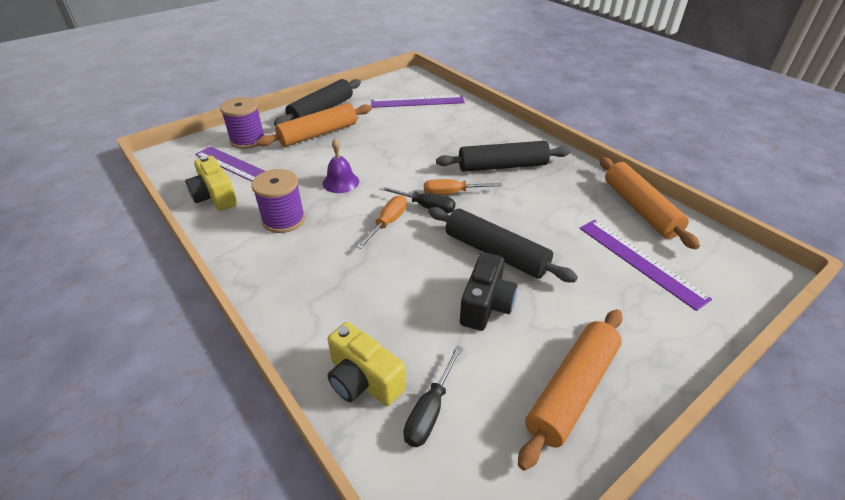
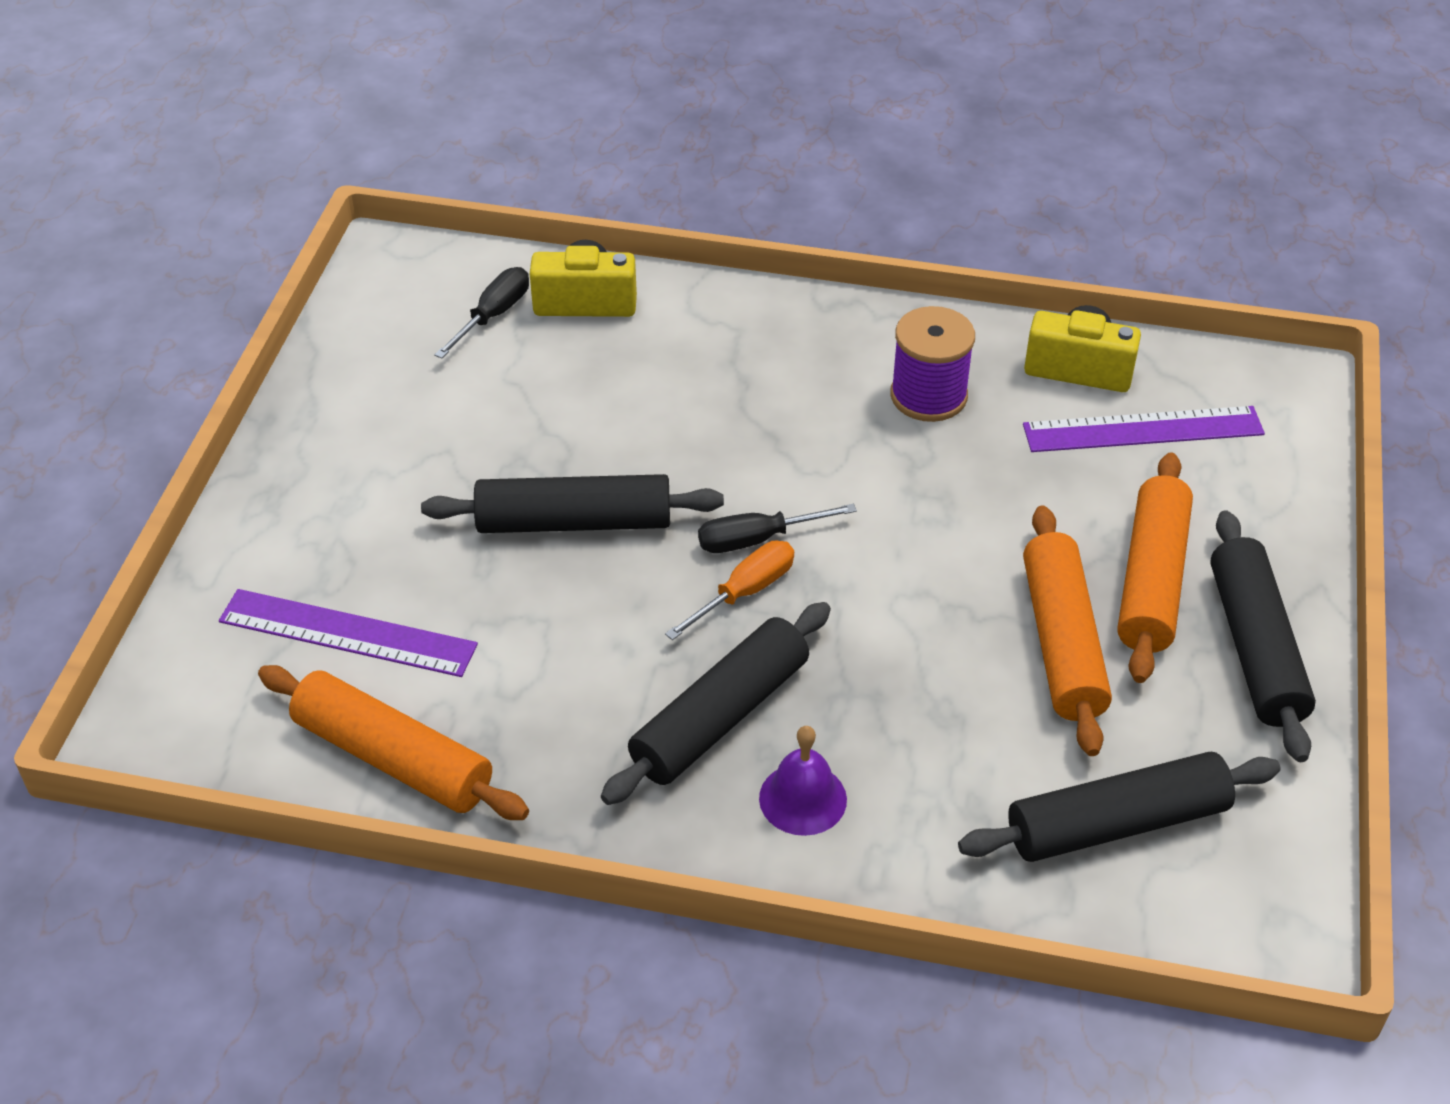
camera: 140 degrees right, 5 degrees up
(248, 140) = (1238, 487): purple spool -> none
(340, 182) = (947, 502): purple bell -> purple bell (803, 798)
(388, 223) = (779, 478): orange screwdriver -> none
(417, 102) = (1116, 823): purple ruler -> black rolling pin
(430, 410) = (493, 315): black screwdriver -> black screwdriver turned 45 degrees clockwise
(486, 305) = (525, 442): black camera -> none
(572, 390) = (358, 408): orange rolling pin -> orange rolling pin (1062, 642)

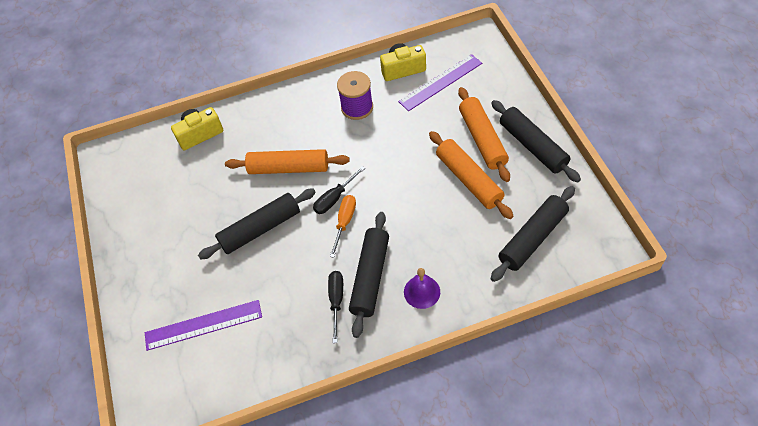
camera: 25 degrees left, 10 degrees up
(393, 758) = (259, 366): orange rolling pin -> orange rolling pin (288, 168)
(493, 315) = (166, 159): black screwdriver -> black screwdriver (336, 301)

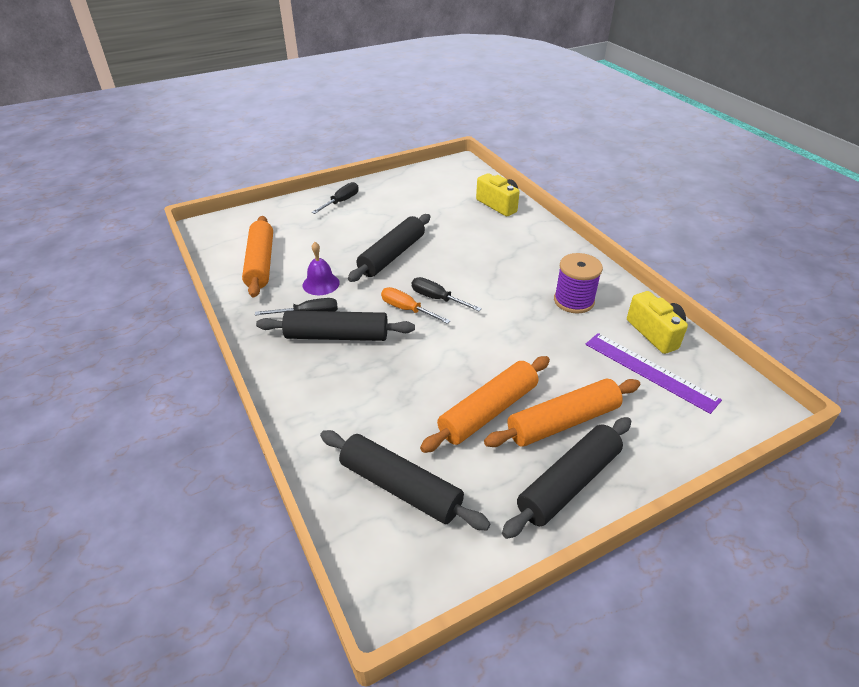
camera: 75 degrees right, 15 degrees down
(143, 273) = (341, 201): none -> black screwdriver
(203, 325) = (288, 239): purple ruler -> none
(260, 229) = (392, 255): black rolling pin -> black rolling pin turned 75 degrees clockwise
(288, 168) = (471, 263): orange rolling pin -> orange rolling pin (260, 263)
(345, 222) = (407, 309): orange screwdriver -> orange screwdriver turned 150 degrees counterclockwise
(422, 292) = (317, 379): purple bell -> purple bell (321, 284)

